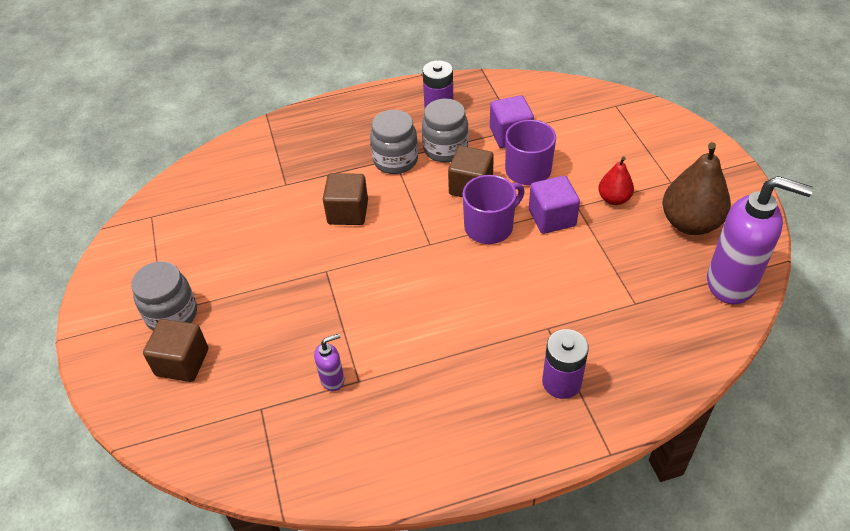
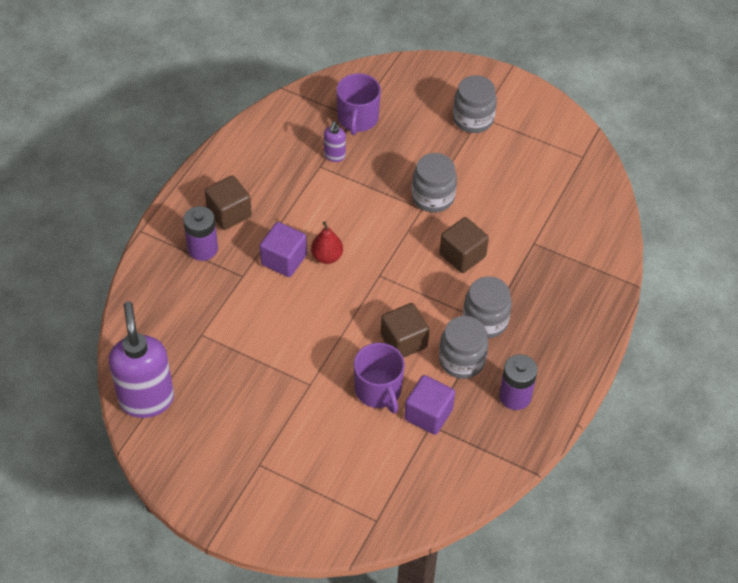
camera: 130 degrees right, 5 degrees up
(182, 362) = (428, 104): brown cube -> brown cube (229, 213)
(305, 272) = (433, 197): none -> grey jar
(490, 226) = (354, 318): purple mug -> purple mug (357, 119)
(552, 218) = (318, 359): purple cube -> purple cube (284, 260)
(614, 199) = (288, 412): red pear -> red pear (327, 256)
(690, 223) = (213, 432): brown pear -> none
(732, 283) = (146, 399): purple soap dispenser -> purple soap dispenser turned 105 degrees clockwise

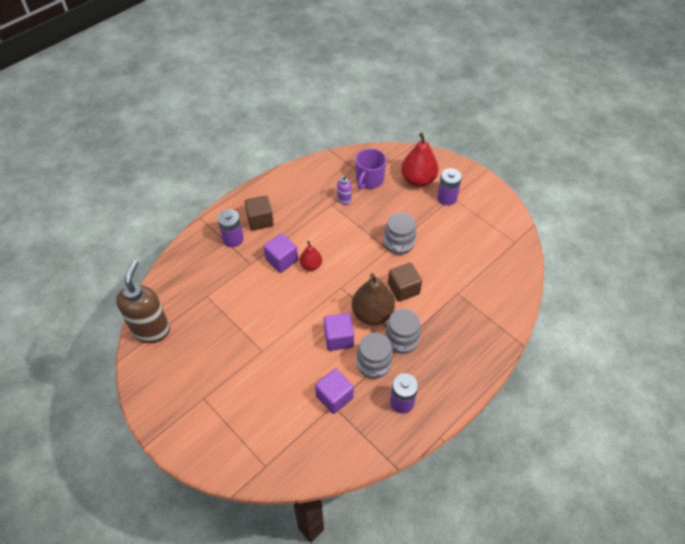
camera: 20 degrees right, 0 degrees up
(146, 399) = (151, 330): purple soap dispenser -> brown soap dispenser
(378, 390) = (307, 369): purple mug -> none
(404, 341) = (338, 338): brown cube -> purple cube
(425, 103) = (418, 180): none -> red pear
(434, 298) = (372, 314): none -> brown pear
(473, 119) = (446, 198): grey jar -> purple battery

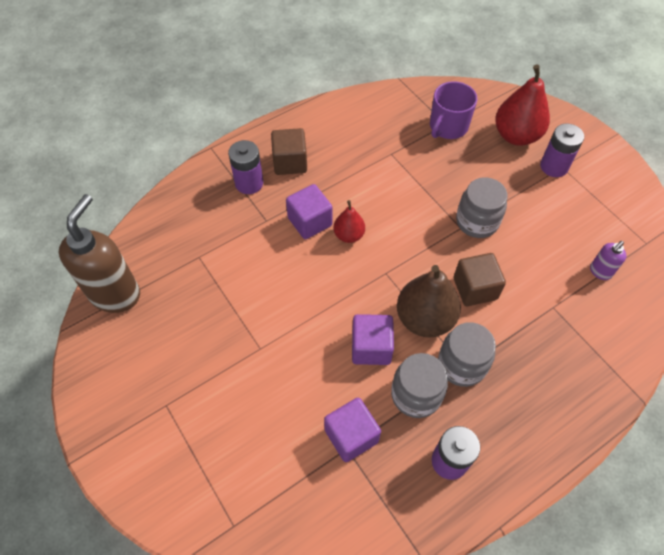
camera: 10 degrees right, 5 degrees up
(344, 200) = (409, 150): purple soap dispenser -> purple soap dispenser (600, 272)

